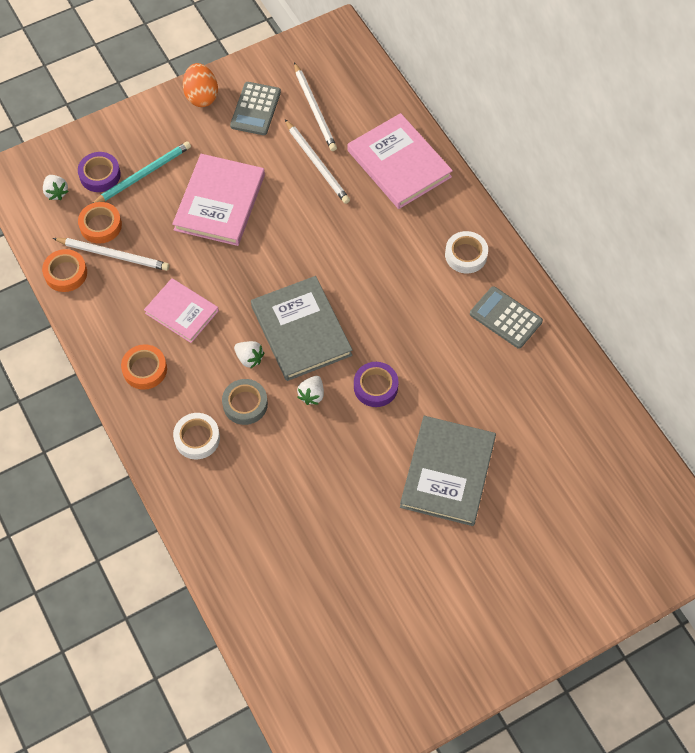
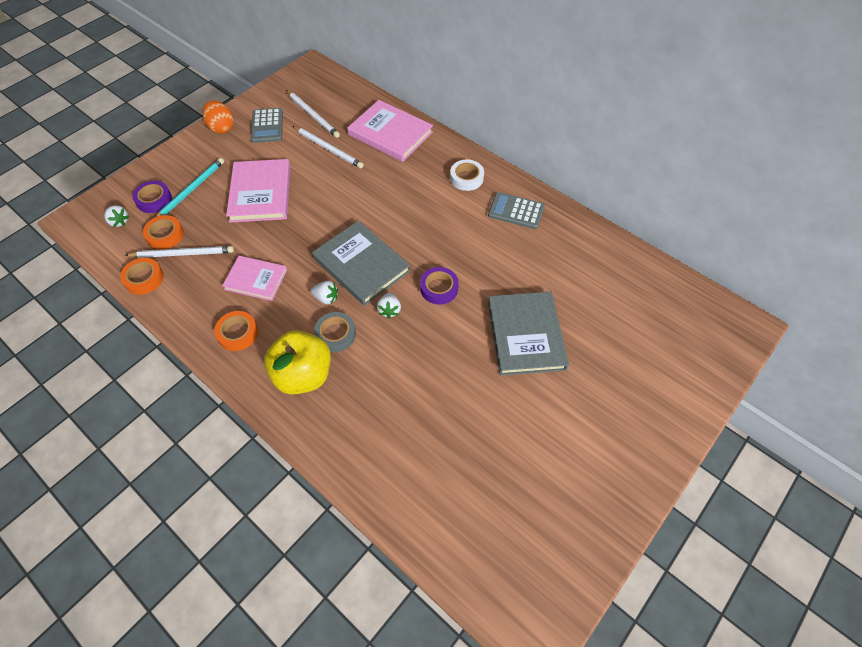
camera: 20 degrees left, 5 degrees down
(197, 438) = (303, 375): white tape -> yellow apple

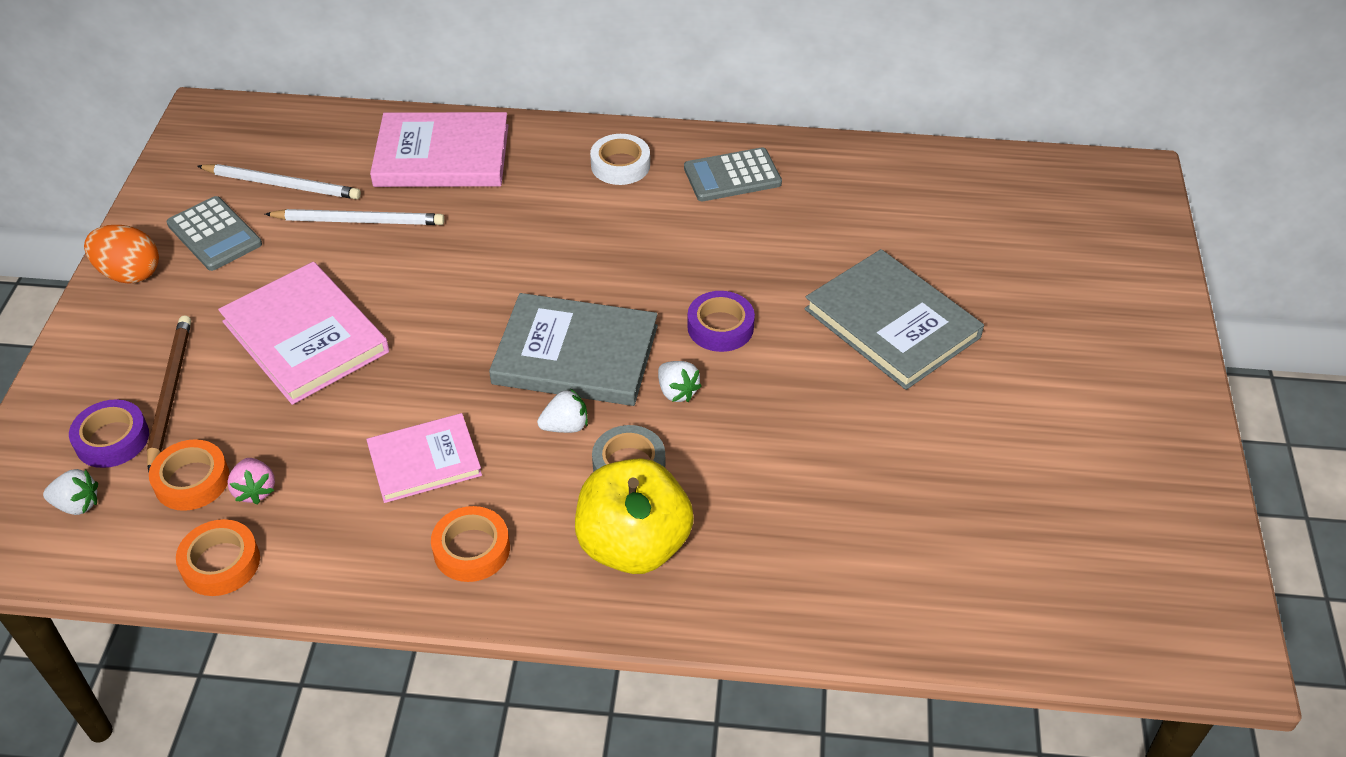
camera: 35 degrees left, 10 degrees down
(183, 254) = (255, 490): white pencil -> pink strawberry
(191, 190) = (170, 392): turquoise pencil -> brown pencil

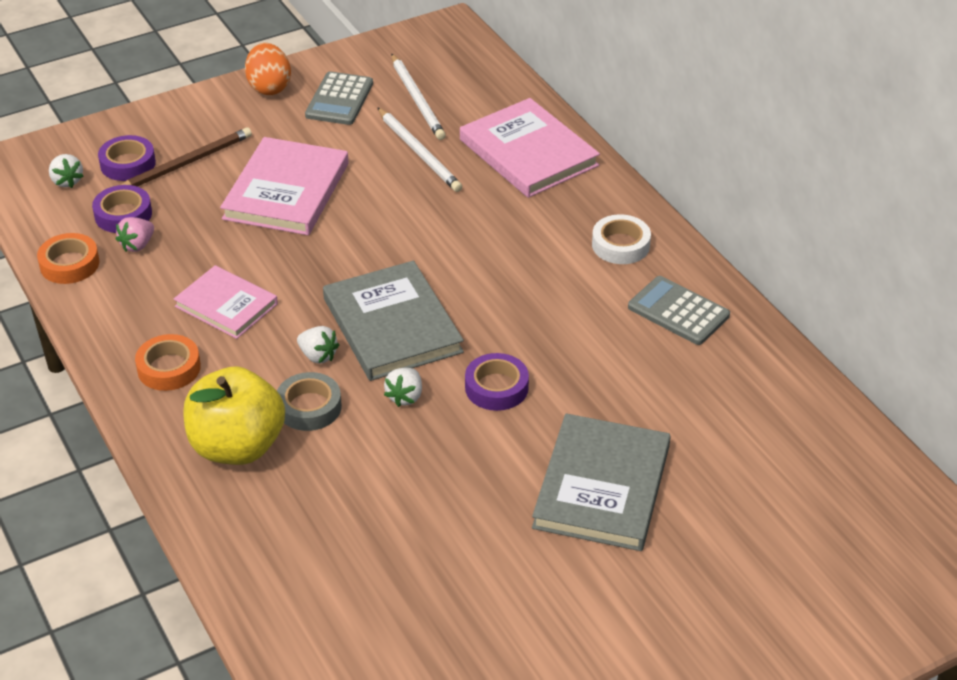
camera: 55 degrees right, 5 degrees down
(192, 480) = (123, 214): orange tape -> purple tape

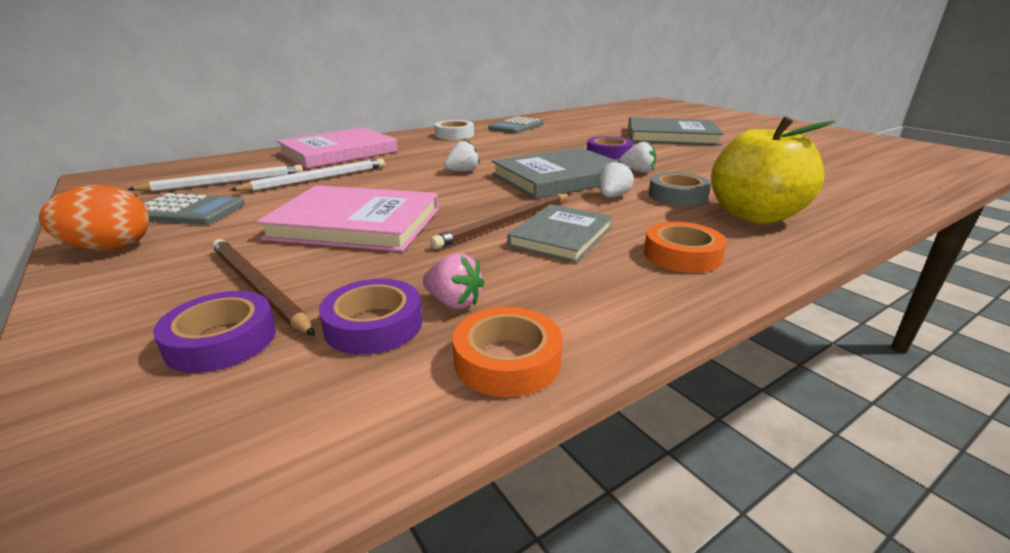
camera: 95 degrees left, 15 degrees down
(67, 181) = (236, 409): white strawberry -> white strawberry (462, 171)
(226, 305) = (561, 236): pink book -> grey book
(265, 275) = (506, 223): none -> brown pencil

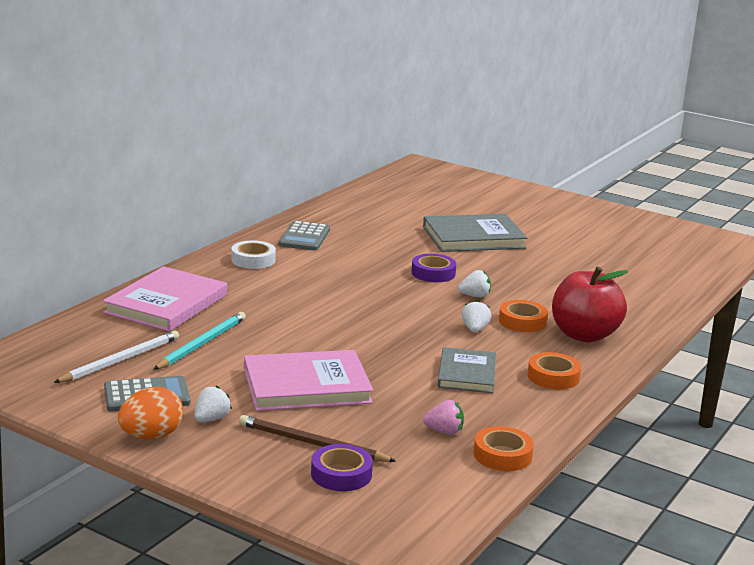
camera: 25 degrees left, 5 degrees down
(317, 179) = (202, 344): white pencil -> turquoise pencil
(373, 325) = (414, 451): purple tape -> none
(462, 171) = (324, 316): white strawberry -> white strawberry (211, 419)
(506, 223) = (418, 368): brown pencil -> none
(559, 178) = (416, 313): grey book -> none
(677, 196) = (522, 321): grey tape -> orange tape
(754, 216) = (584, 335): yellow apple -> red apple

